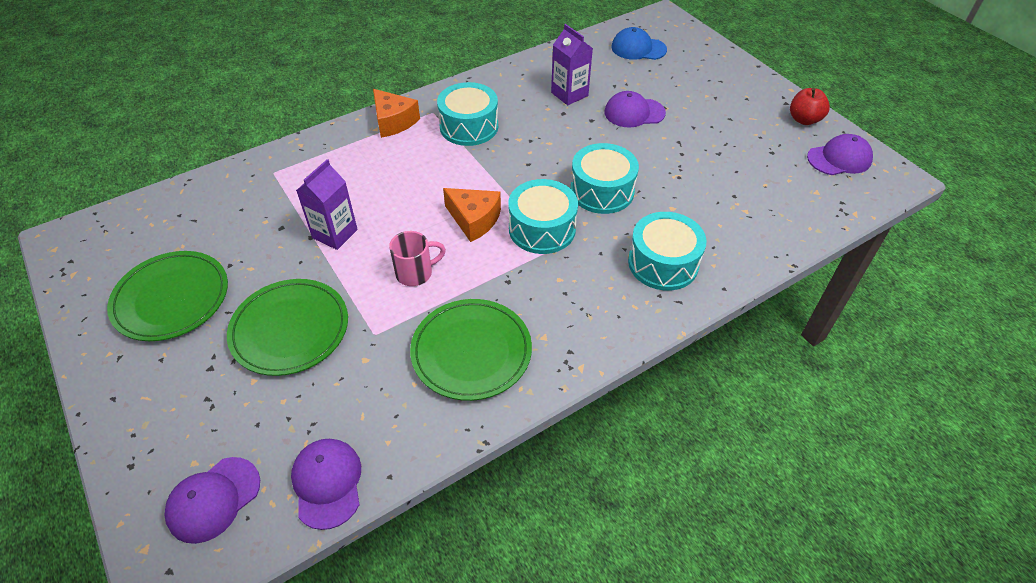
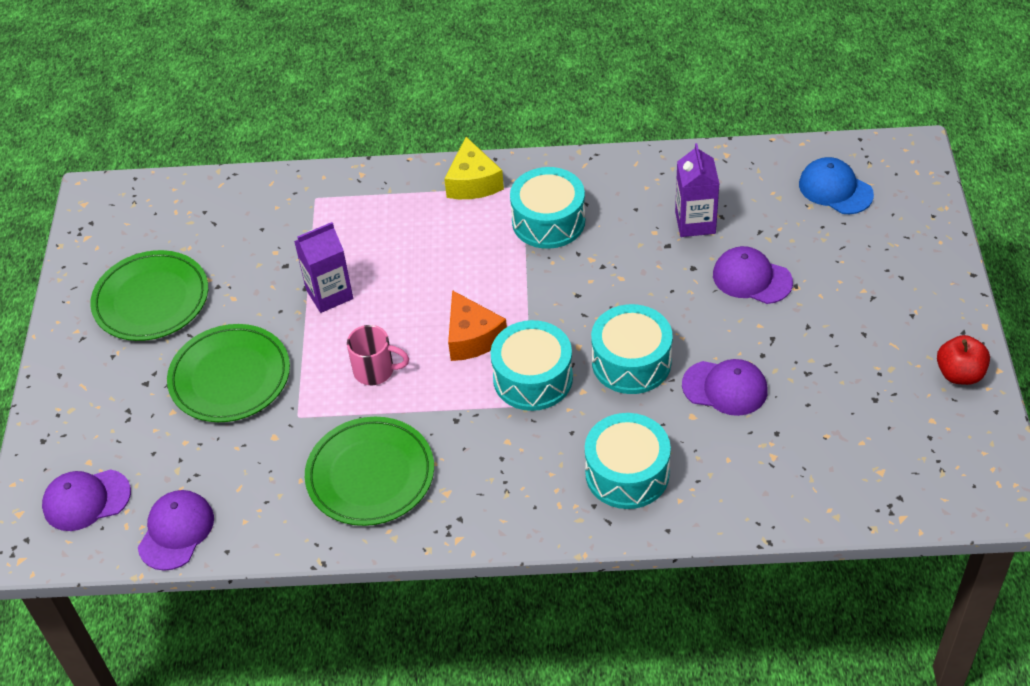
camera: 35 degrees right, 0 degrees up
(393, 122) = (473, 182): orange cheese -> yellow cheese
(839, 158) = (953, 443): purple cap -> purple cap (725, 388)

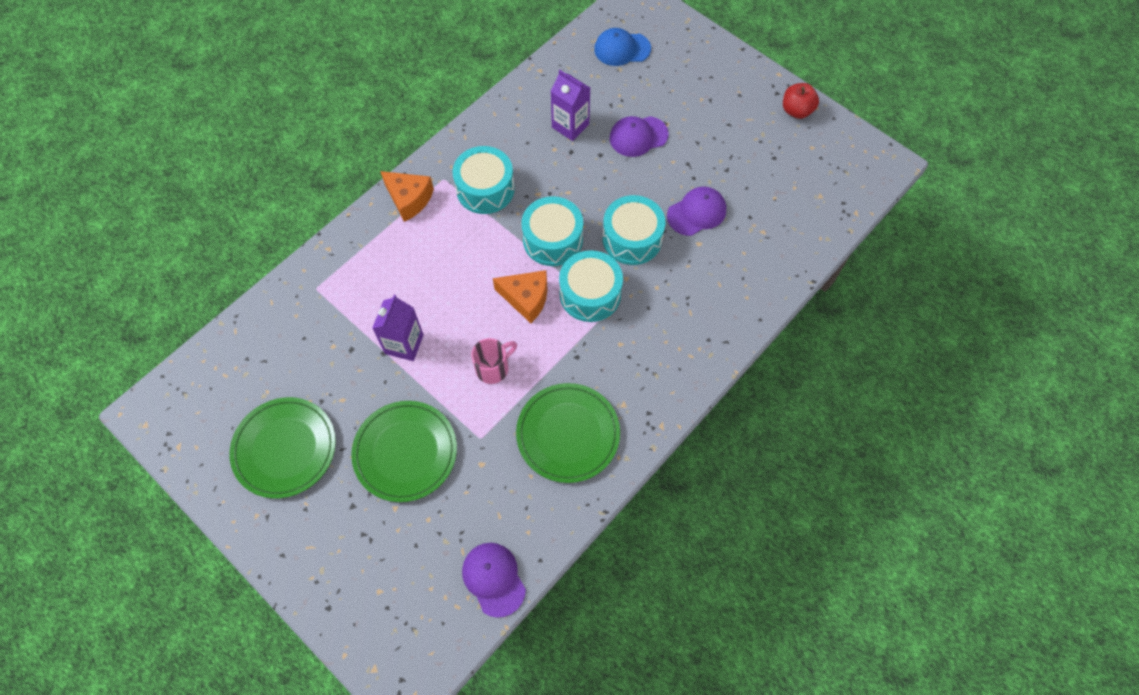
camera: 50 degrees left, 15 degrees up
(86, 500) = (409, 616): purple cap -> none
(473, 182) = (409, 199): yellow cheese -> orange cheese
(627, 473) = (704, 305): turquoise drum -> turquoise drum (553, 240)

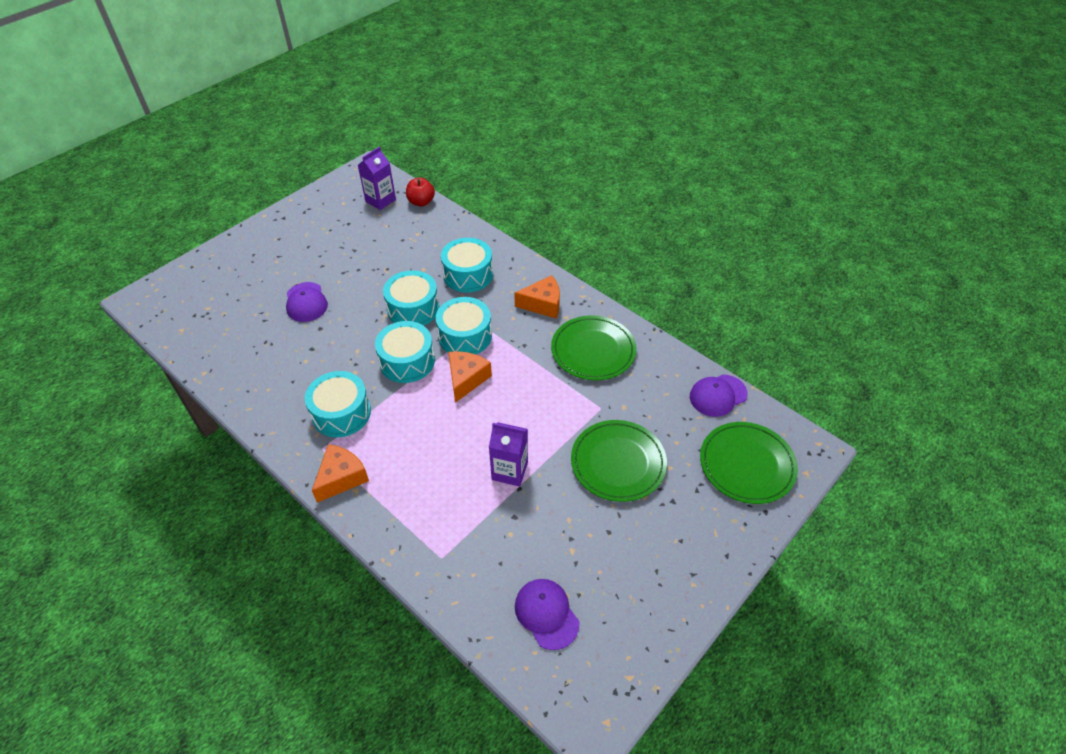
camera: 90 degrees left, 15 degrees down
(285, 448) = (623, 566): green plate -> green plate (747, 465)
(493, 368) = (535, 401): pink mug -> none
(570, 126) = (281, 349): purple carton -> purple carton (380, 200)
(622, 49) = (199, 311): blue cap -> none
(644, 377) = (542, 304): none -> orange cheese
(692, 292) = (468, 274): none -> turquoise drum
(696, 212) = (393, 269): purple cap -> purple cap (546, 614)
(796, 111) = (305, 208): red apple -> red apple (421, 202)

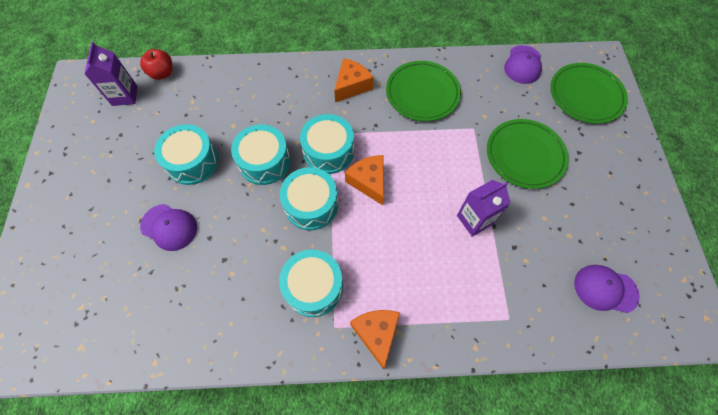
camera: 45 degrees left, 15 degrees up
(468, 274) = (272, 104): turquoise drum -> turquoise drum (192, 162)

